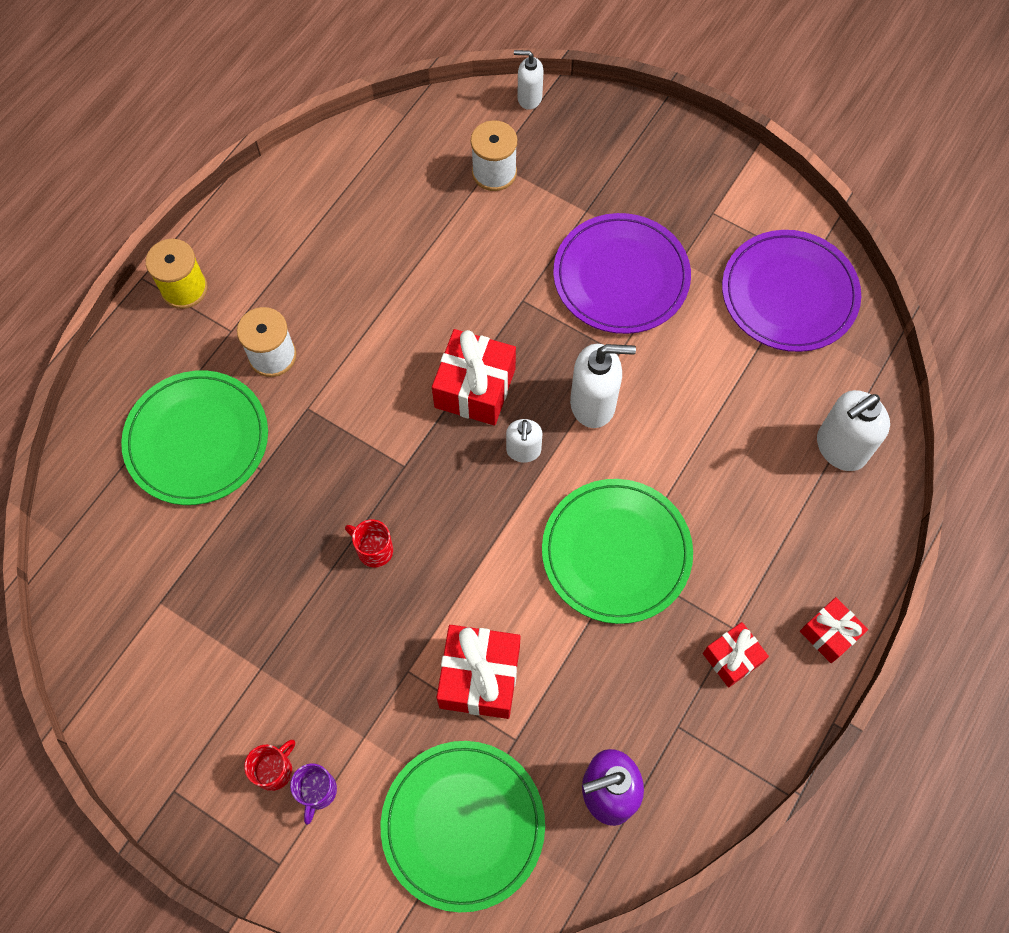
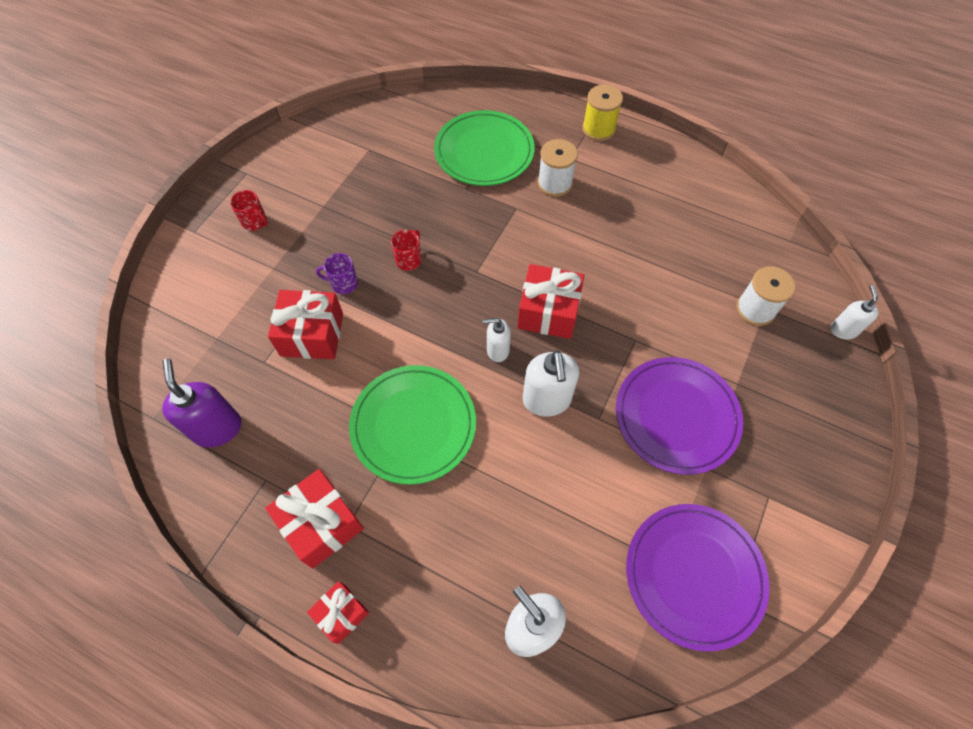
camera: 85 degrees right, 5 degrees down
(317, 791) = (238, 246): purple mug -> purple mug (343, 283)
(463, 825) = (205, 333): green plate -> none
(732, 658) = (321, 524): red gift -> red gift, size x1.67

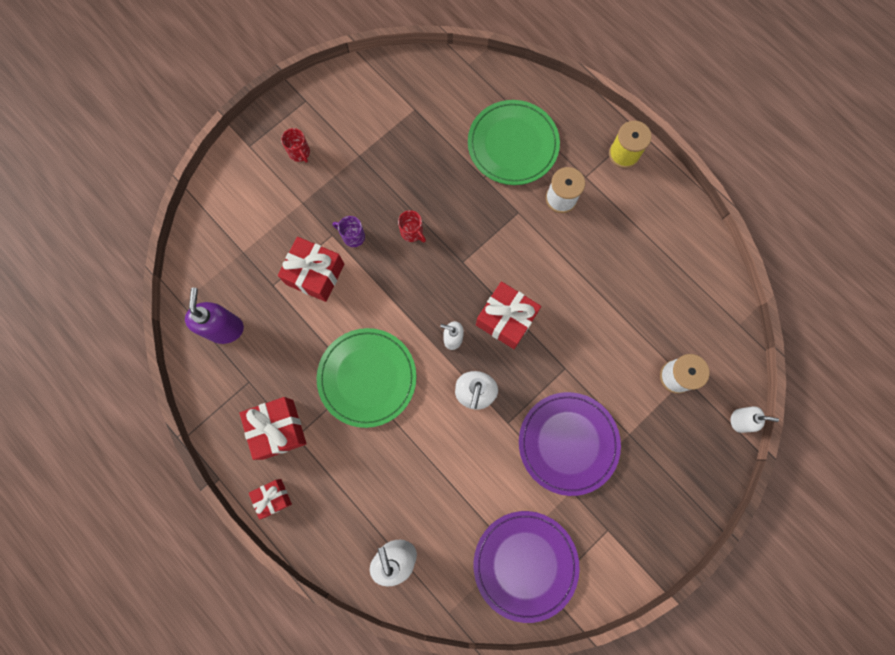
camera: 20 degrees right, 15 degrees up
(409, 260) = (412, 232): red mug -> red mug turned 90 degrees clockwise
(843, 330) = (739, 420): white soap dispenser -> white soap dispenser turned 75 degrees clockwise

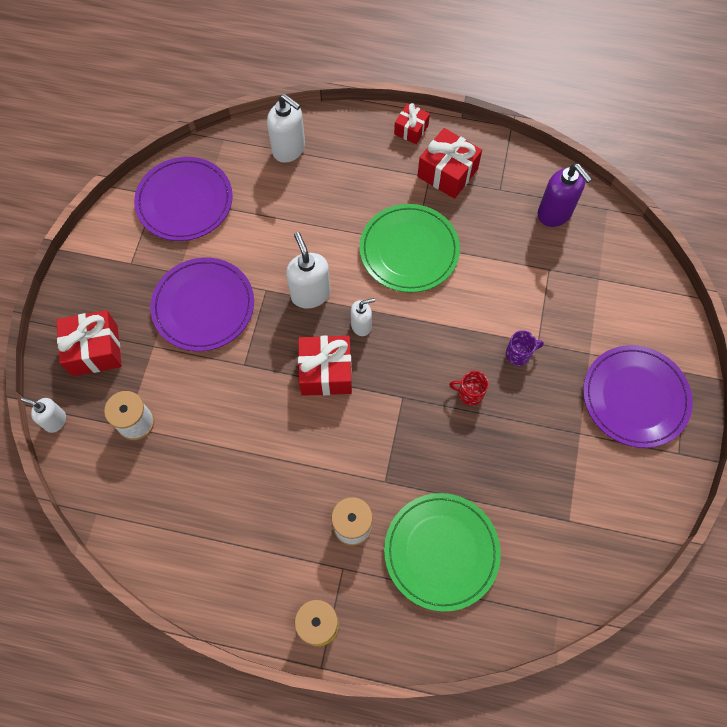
camera: 145 degrees right, 10 degrees down
(299, 152) = (635, 397): red mug -> purple plate
(315, 274) = (522, 301): red gift -> red gift (95, 350)
(739, 420) = (55, 421): white soap dispenser -> white soap dispenser turned 45 degrees clockwise

